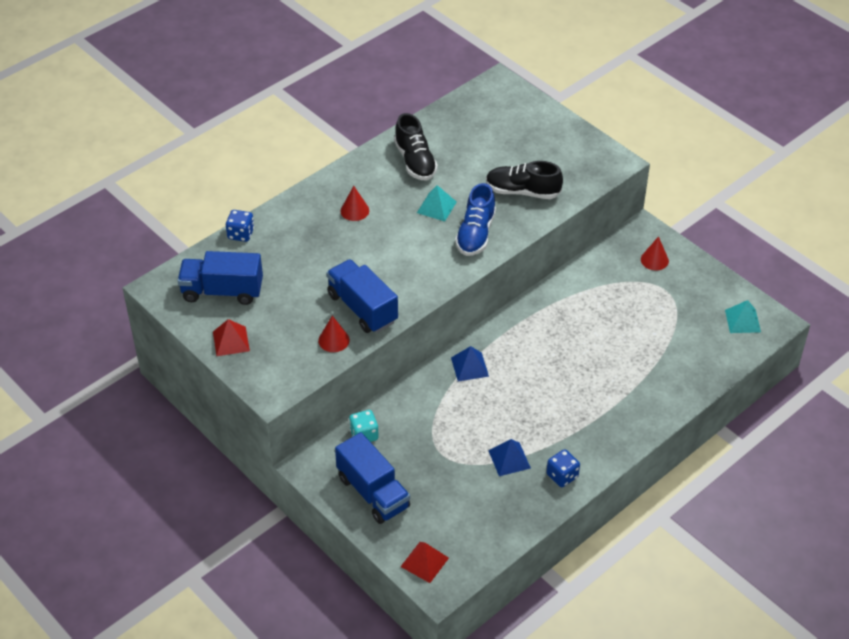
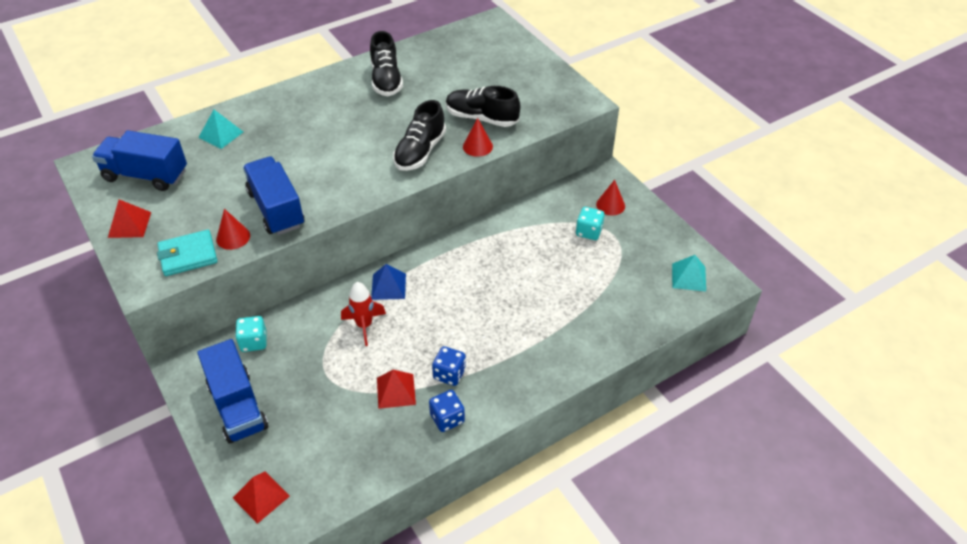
camera: 10 degrees right, 0 degrees up
(241, 234) = (190, 125): blue dice -> blue dice (449, 374)
(300, 362) = (188, 255): none -> turquoise wallet
(354, 210) = (309, 116): red cone -> red cone (477, 146)
(436, 207) = (390, 122): turquoise pyramid -> turquoise pyramid (221, 134)
(460, 406) = (364, 325): none -> red rocket
(475, 234) = (420, 152): blue shoe -> black shoe
(509, 459) = (396, 391): blue pyramid -> red pyramid
(641, 289) = (588, 232): none -> turquoise dice

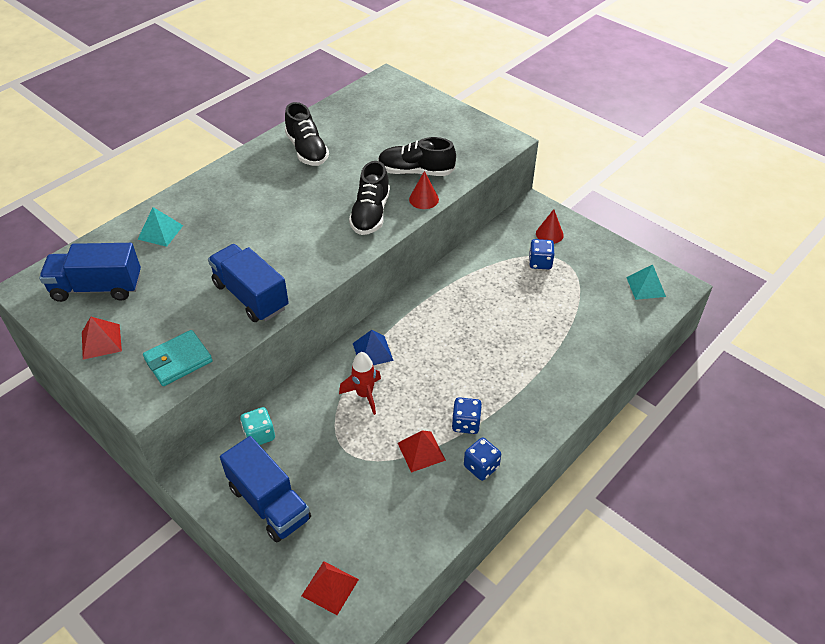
camera: 15 degrees left, 0 degrees up
(233, 237) = (218, 333): red cone -> none
(588, 232) = (540, 262): turquoise dice -> blue dice

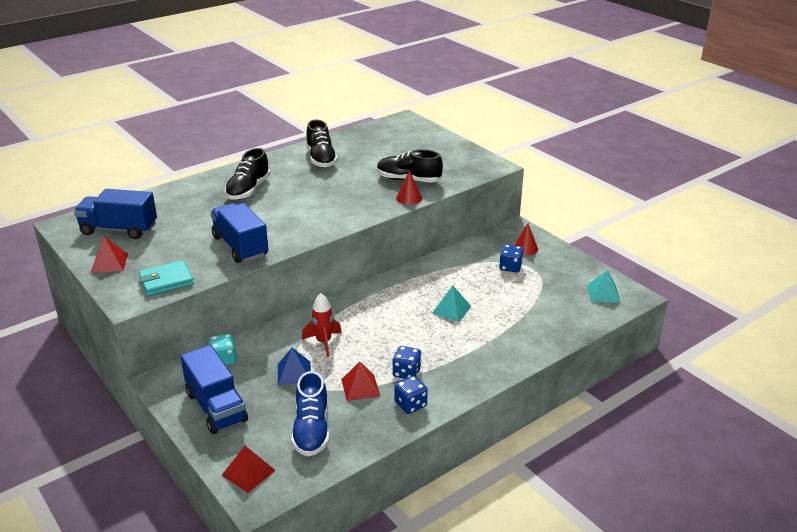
camera: 10 degrees right, 15 degrees down
(160, 232) = (182, 200): turquoise pyramid -> turquoise pyramid (451, 309)
(370, 214) = (360, 203): black shoe -> black shoe (248, 190)
(372, 351) = (340, 313): blue pyramid -> blue pyramid (294, 373)
(383, 518) = (311, 430): none -> blue shoe

